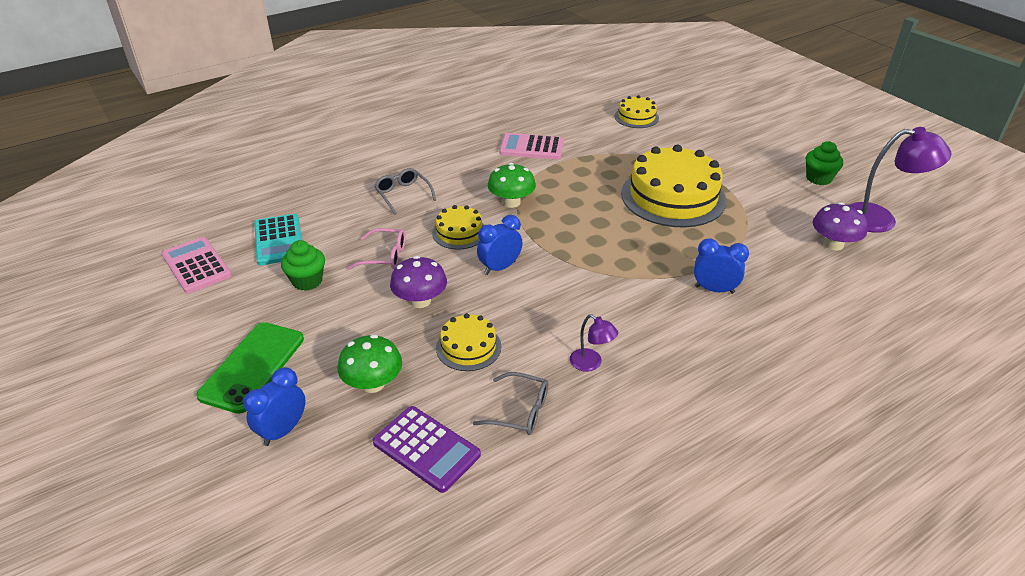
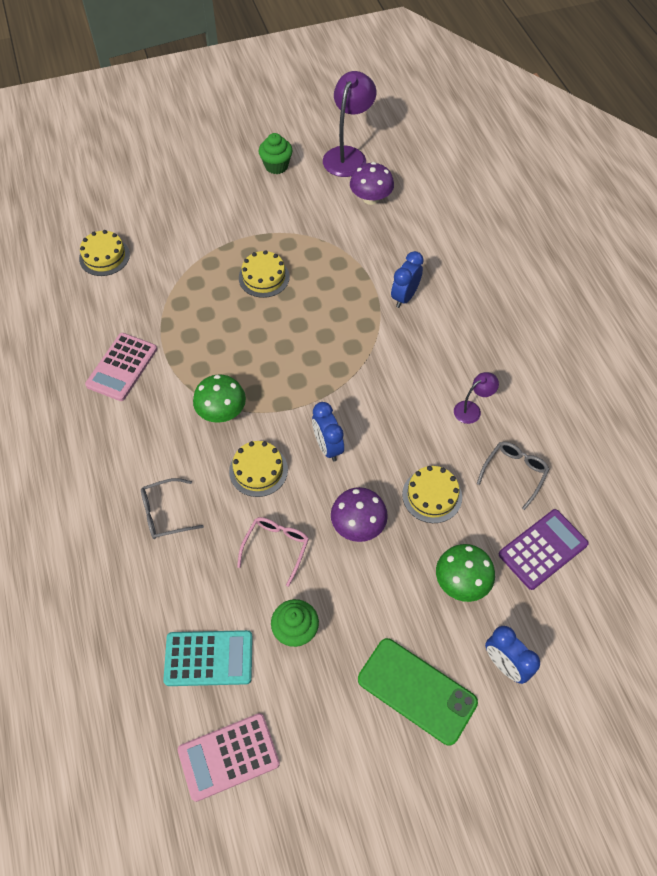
camera: 75 degrees left, 20 degrees up
(673, 197) = (264, 277): yellow cake -> yellow cake, size x0.50

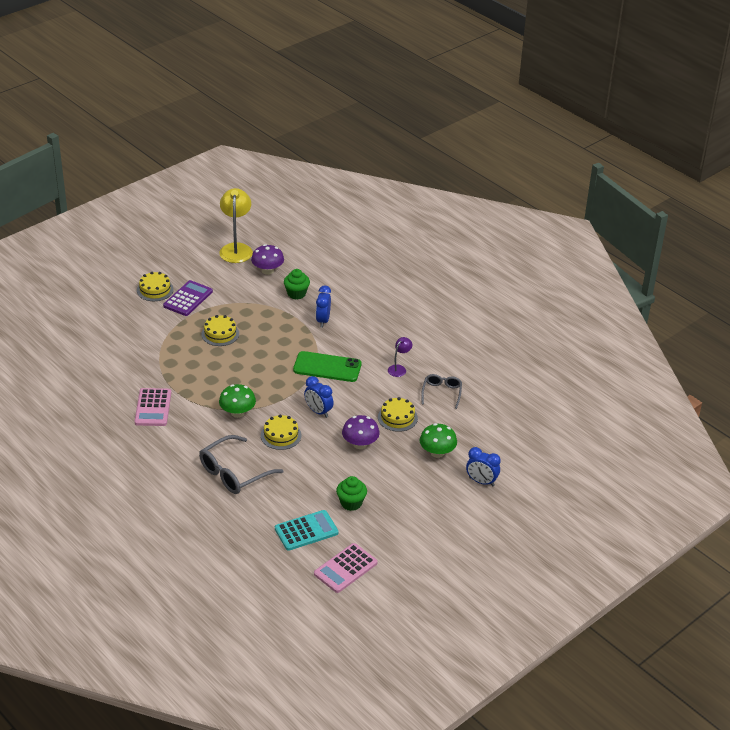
camera: 25 degrees left, 20 degrees down
(104, 256) = (96, 350): yellow cake -> yellow cake (155, 290)
(165, 513) = (234, 473): grey glasses -> grey glasses, size x1.68
(276, 166) = (188, 267): green cupcake -> green cupcake (296, 294)
(276, 547) = (315, 469): pink glasses -> none
(348, 155) = (236, 249): purple lamp -> yellow lamp
(417, 690) = (437, 508): green phone -> green phone (327, 367)
(543, 549) = (477, 424): purple calculator -> purple calculator (188, 299)

